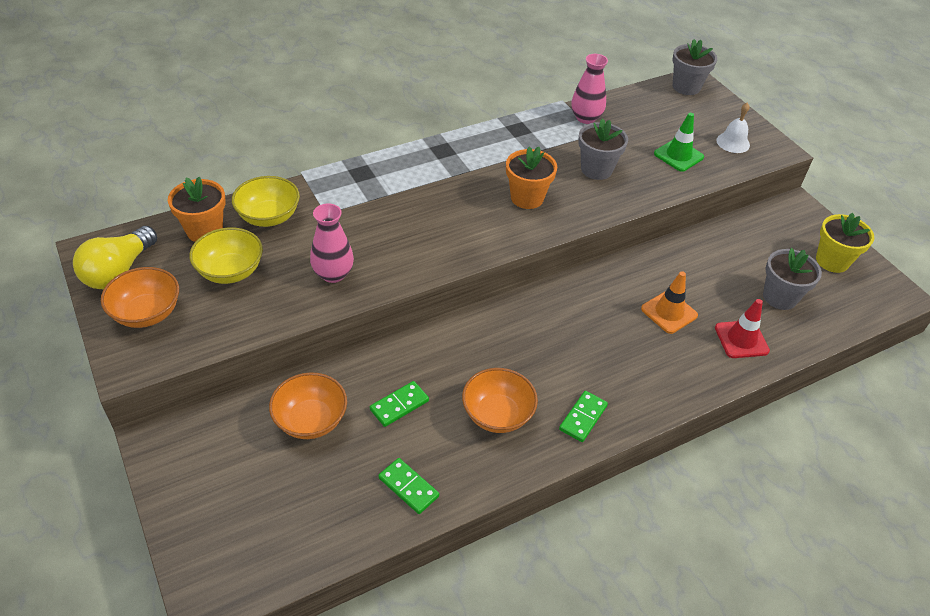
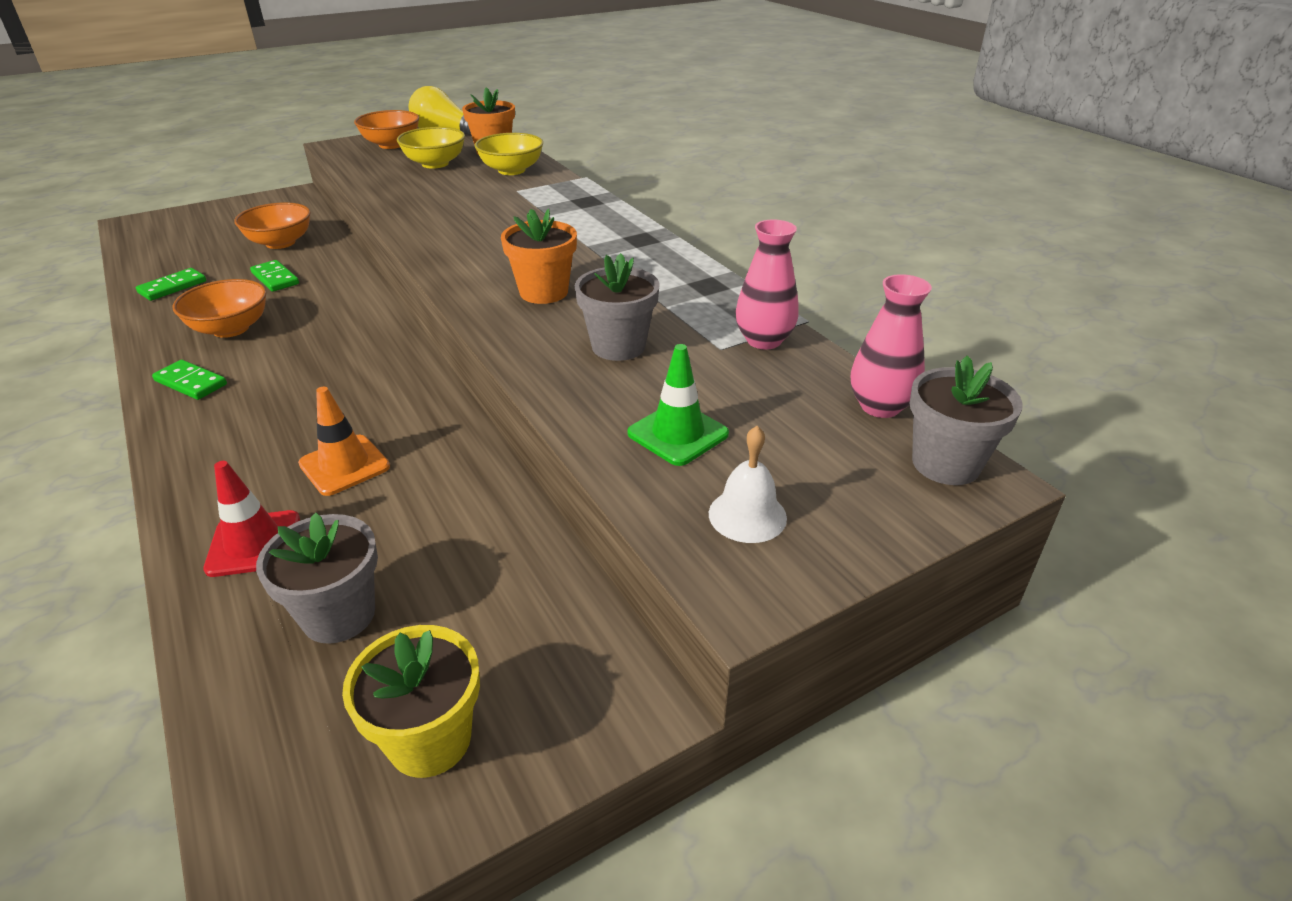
camera: 90 degrees right, 10 degrees down
(333, 274) = (419, 199): pink vase -> pink vase (880, 406)

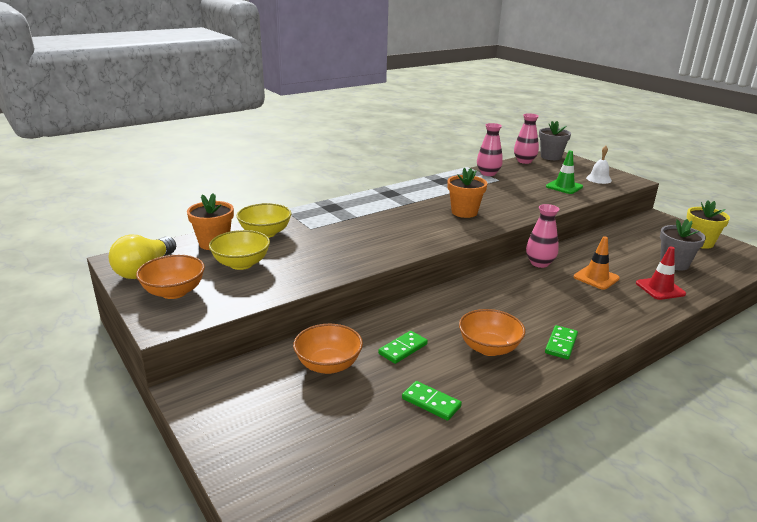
camera: 95 degrees left, 10 degrees down
(430, 410) = (539, 263): none -> pink vase
(618, 346) = (509, 196): grey flower pot -> none

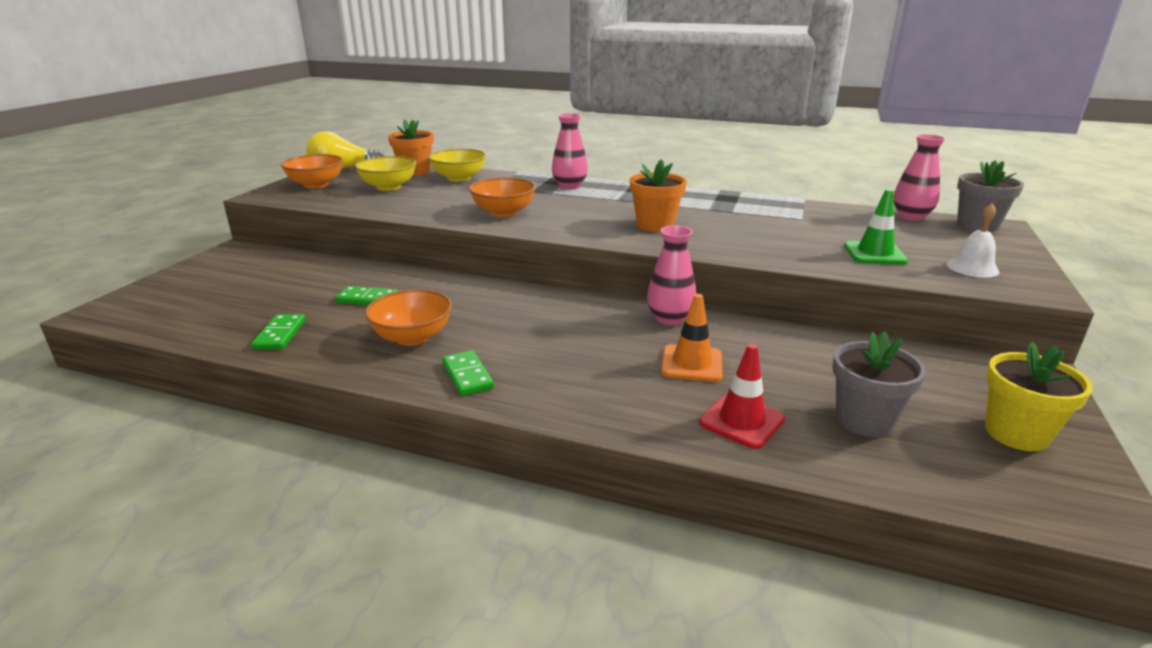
camera: 55 degrees right, 0 degrees up
(328, 365) = (310, 279): orange bowl -> orange bowl (503, 212)
(488, 173) = (809, 210): pink vase -> pink vase (569, 186)
(561, 344) = (467, 375): green domino -> green domino turned 75 degrees clockwise

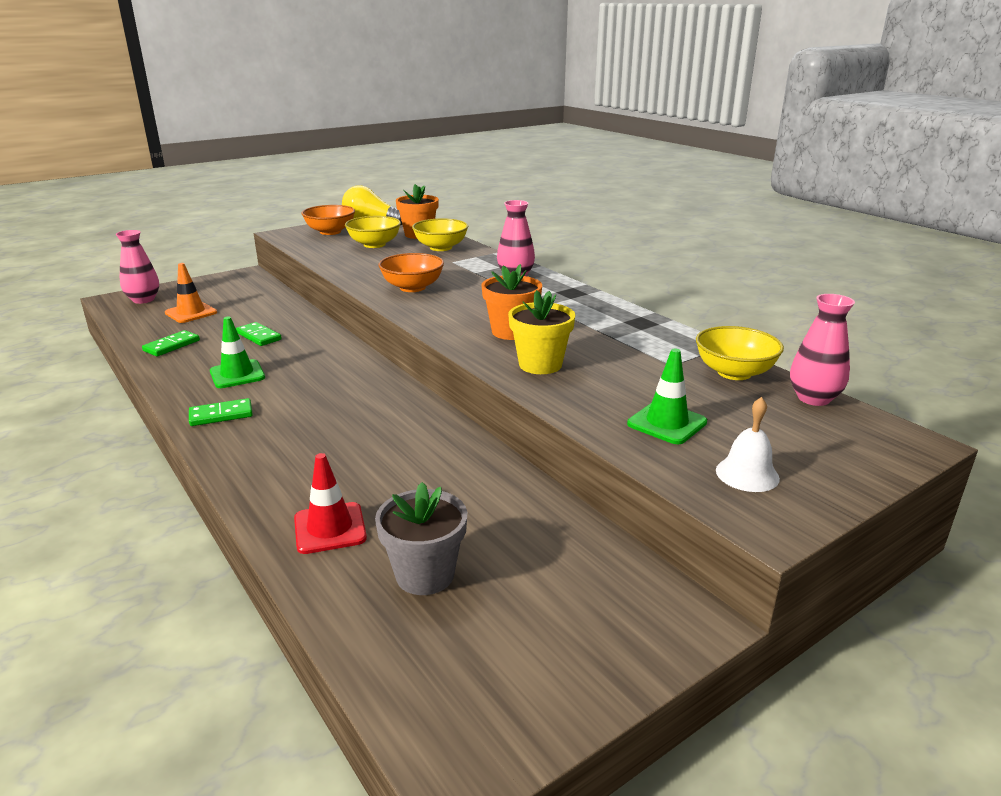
camera: 35 degrees right, 0 degrees up
(412, 337) = (237, 374): orange bowl -> green traffic cone
(467, 375) = (221, 415): green domino -> green domino turned 60 degrees clockwise
(670, 319) = (434, 426): pink vase -> pink vase (143, 300)
(692, 364) = (380, 469): orange traffic cone -> orange traffic cone (191, 313)
(843, 214) = (734, 372): none -> yellow bowl
(977, 226) = (880, 433): grey flower pot -> none
(1016, 433) = (539, 656): yellow flower pot -> yellow flower pot (540, 364)

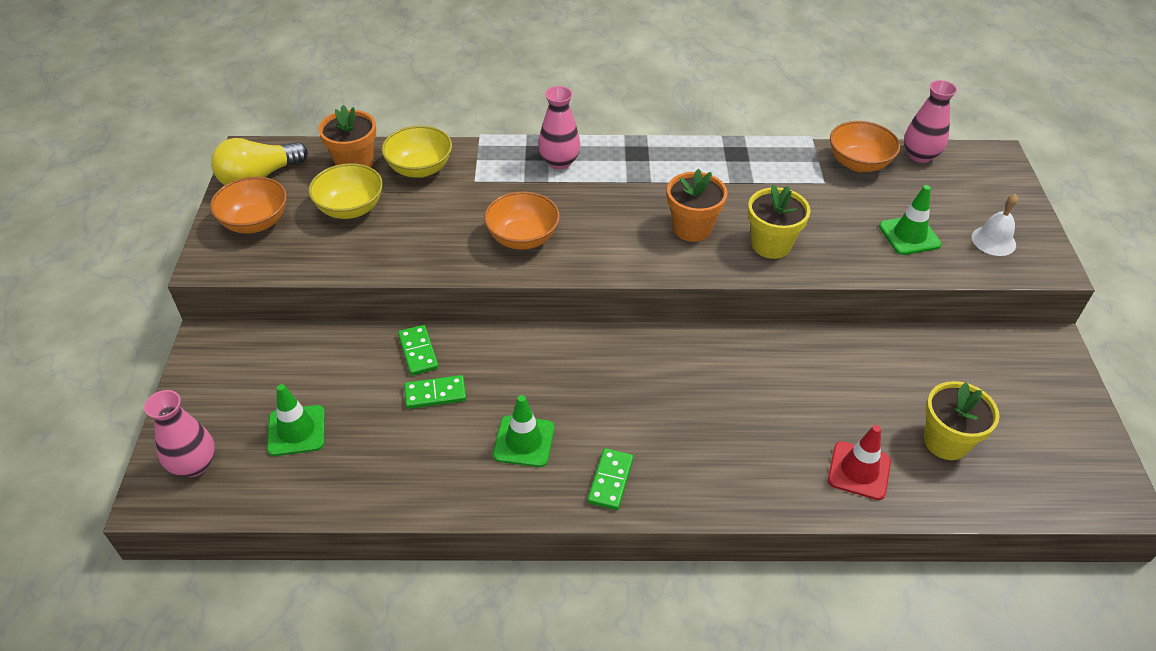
camera: 55 degrees left, 20 degrees up
(171, 346) = (389, 475): green domino -> green domino (418, 352)
(191, 313) = (296, 430): orange traffic cone -> green traffic cone
(425, 575) = (946, 441): grey flower pot -> yellow flower pot
(734, 372) = (858, 163): yellow bowl -> orange bowl

